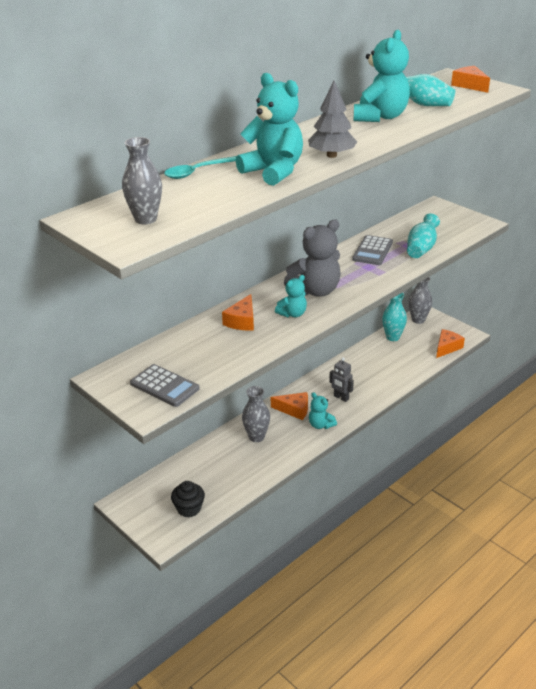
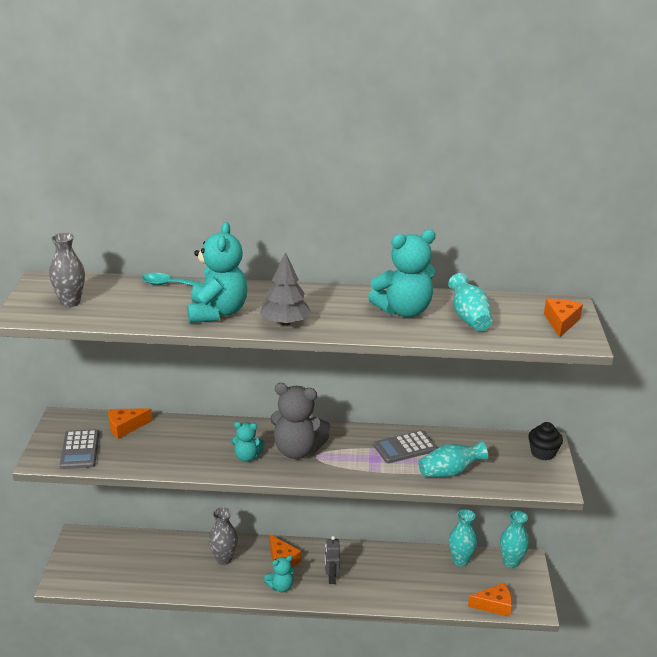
camera: 45 degrees right, 5 degrees down
(189, 508) = (104, 574): black cupcake -> black cupcake (543, 453)
(242, 321) = (206, 438): orange cheese -> orange cheese (125, 427)
(320, 425) = (280, 587): turquoise teddy bear -> turquoise teddy bear turned 120 degrees counterclockwise
(418, 320) = (511, 562): grey vase -> turquoise vase

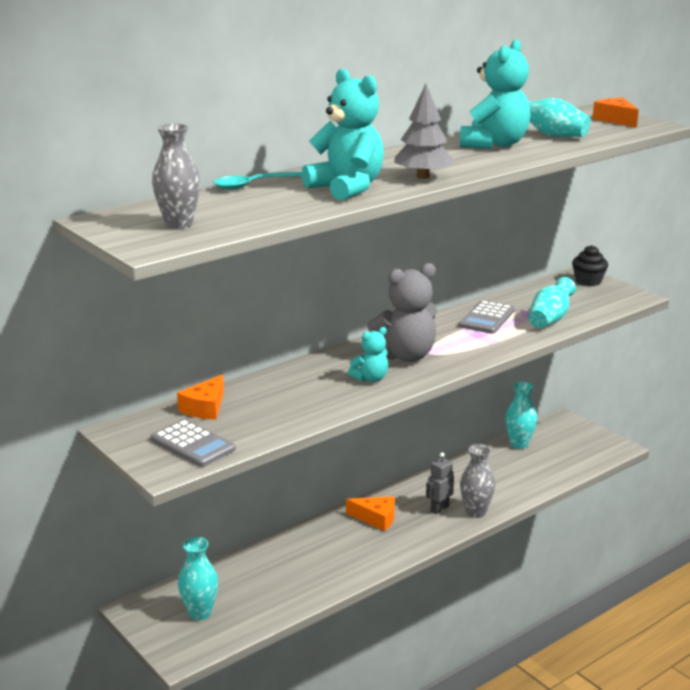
camera: 40 degrees left, 5 degrees down
(223, 559) = (321, 546): grey vase -> grey vase (475, 512)
(280, 587) = (407, 538): turquoise teddy bear -> none
(331, 578) = (439, 509): grey robot -> grey robot turned 90 degrees clockwise
(494, 605) = (589, 460): orange cheese -> none
(511, 562) = (556, 426): turquoise vase -> turquoise vase (200, 613)

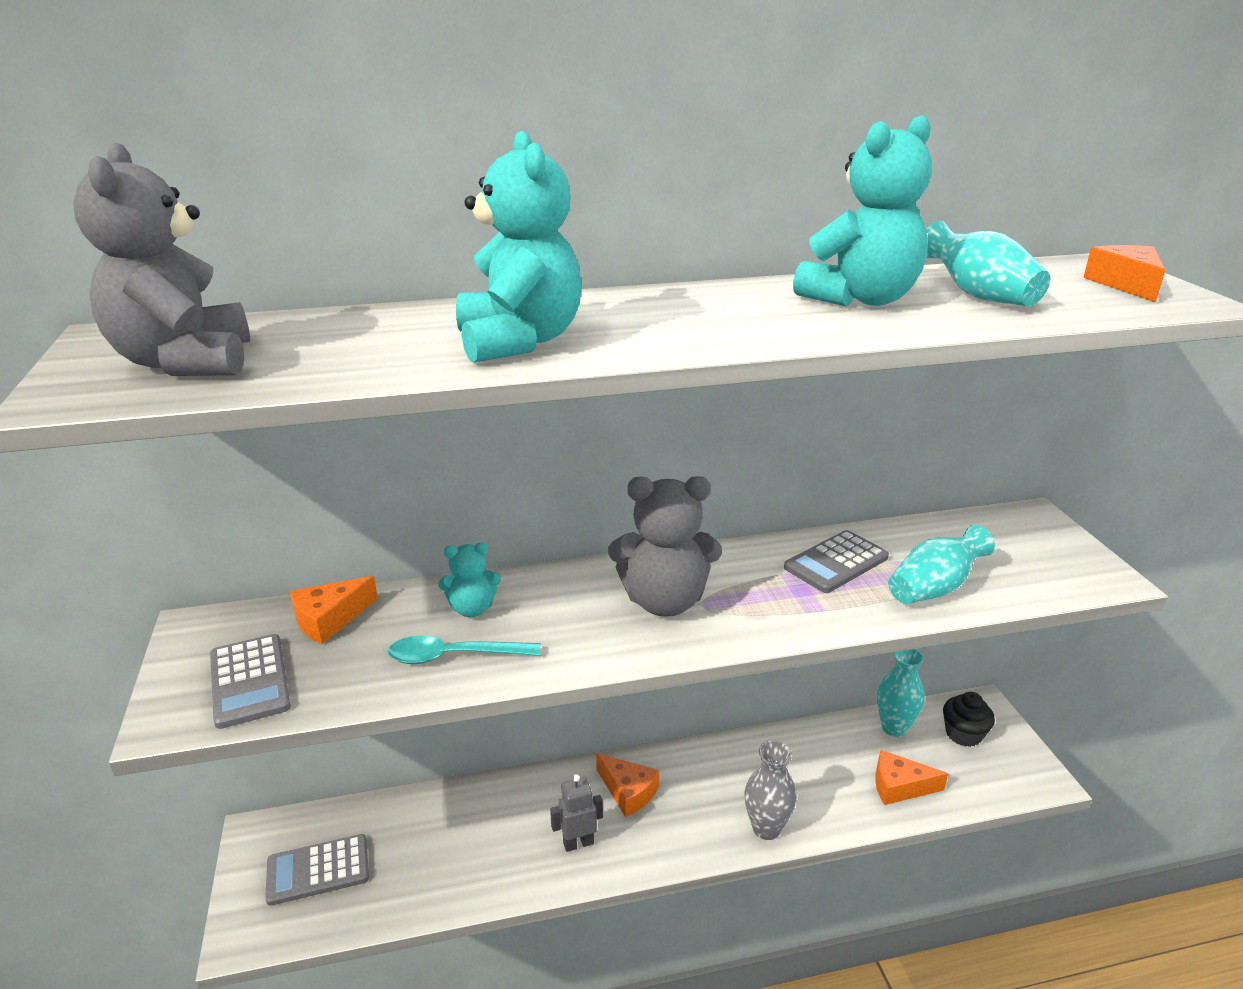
camera: 25 degrees right, 5 degrees up
(179, 224) = (185, 362): grey vase -> grey teddy bear
(200, 613) = (318, 870): turquoise vase -> grey calculator
(255, 185) = (403, 313): turquoise spoon -> turquoise spoon (453, 656)
(370, 378) = (582, 630): turquoise teddy bear -> turquoise teddy bear (472, 609)
(423, 177) = (666, 340): grey tree -> none
(439, 509) = (720, 804): grey robot -> grey robot (578, 843)
(540, 472) = (899, 786): none -> orange cheese
(588, 281) = (1042, 531): black cupcake -> black cupcake (963, 734)

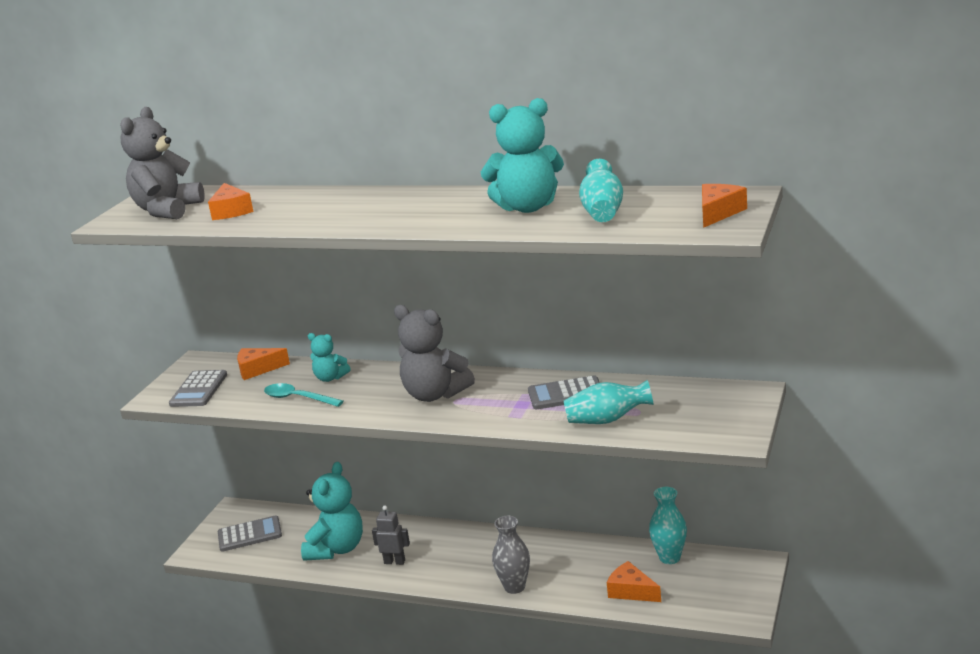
camera: 35 degrees right, 5 degrees down
(318, 870) = (250, 534): grey calculator -> grey calculator turned 150 degrees clockwise
(519, 341) = (312, 215): turquoise teddy bear -> turquoise teddy bear (336, 549)
(628, 792) = (448, 544): orange cheese -> orange cheese (231, 211)
(963, 734) = (719, 575): black cupcake -> none

